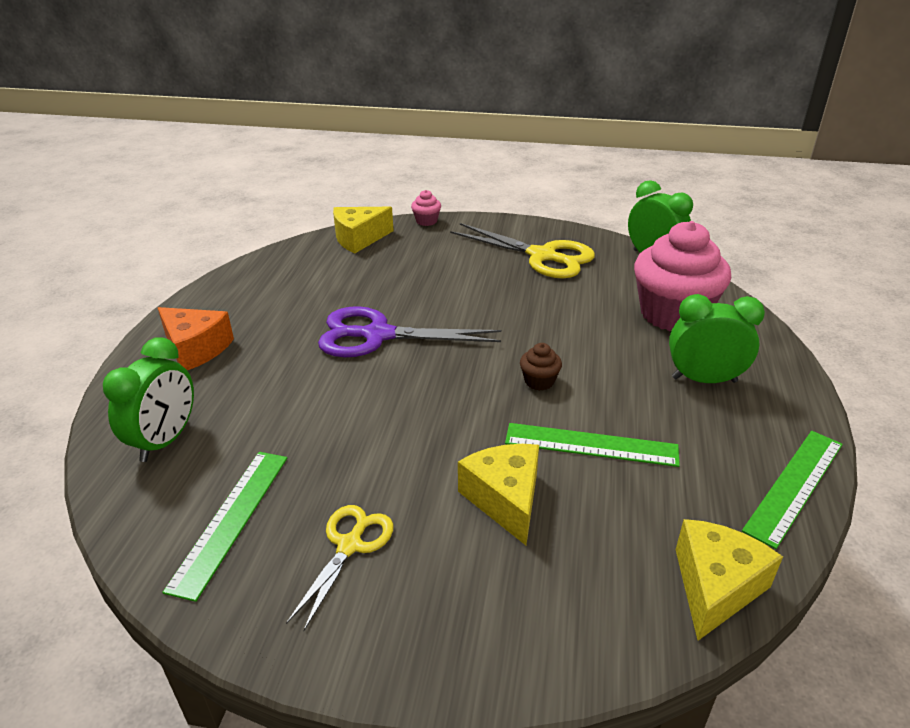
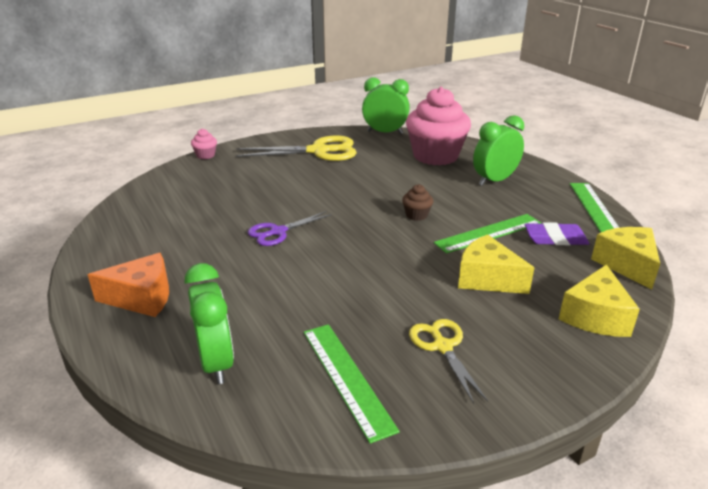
camera: 40 degrees left, 5 degrees down
(359, 239) = (168, 181): yellow cheese -> yellow cheese (595, 316)
(378, 335) = (278, 232): purple scissors -> purple scissors, size x0.59
(668, 496) = (555, 238): none -> purple eraser

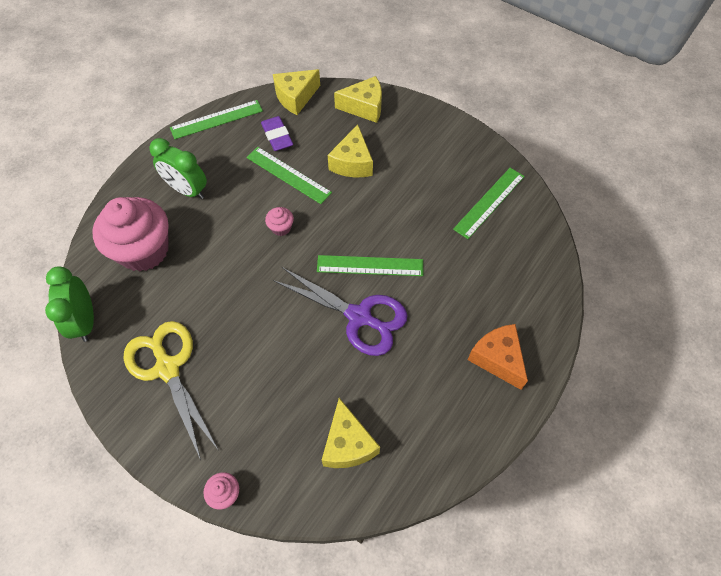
camera: 115 degrees left, 30 degrees up
(177, 200) = (348, 444): none -> yellow cheese
(216, 363) = (522, 271): green clock -> none
(278, 232) = (359, 317): purple scissors -> purple scissors, size x1.70
(329, 252) = (370, 265): none -> green ruler
(416, 215) = (281, 228): brown cupcake -> pink cupcake
(442, 346) = (435, 168): yellow scissors -> none

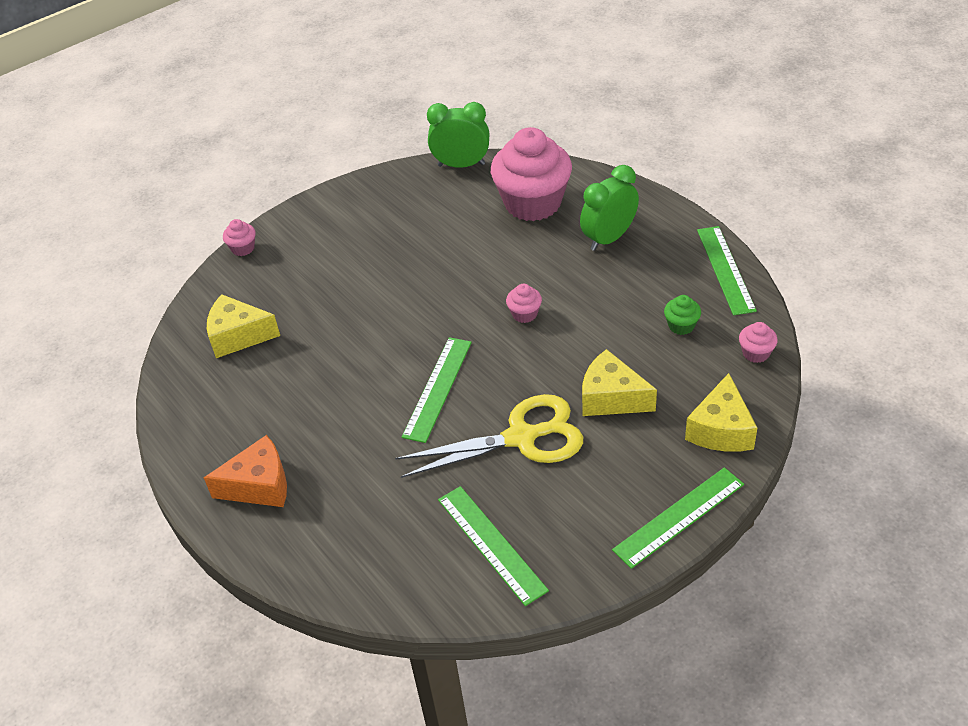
camera: 110 degrees right, 15 degrees down
(167, 368) = (384, 217): yellow scissors -> yellow scissors (521, 437)
(277, 136) = (681, 326): purple eraser -> green cupcake
(288, 175) = (608, 329): green ruler -> green ruler (679, 516)
(295, 97) = (756, 353): yellow cheese -> pink cupcake
(359, 317) = (373, 367): purple scissors -> none

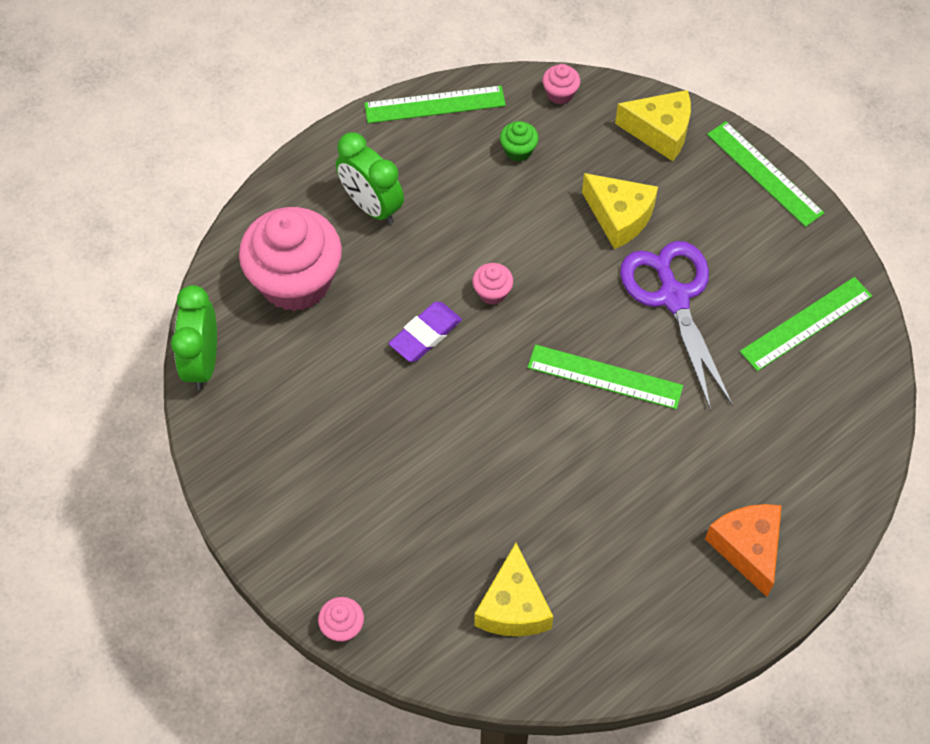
camera: 95 degrees left, 15 degrees up
(483, 276) = (425, 334): none -> purple eraser
(521, 437) = (673, 297): yellow scissors -> purple scissors
(611, 398) = (619, 217): yellow cheese -> yellow cheese turned 75 degrees counterclockwise

